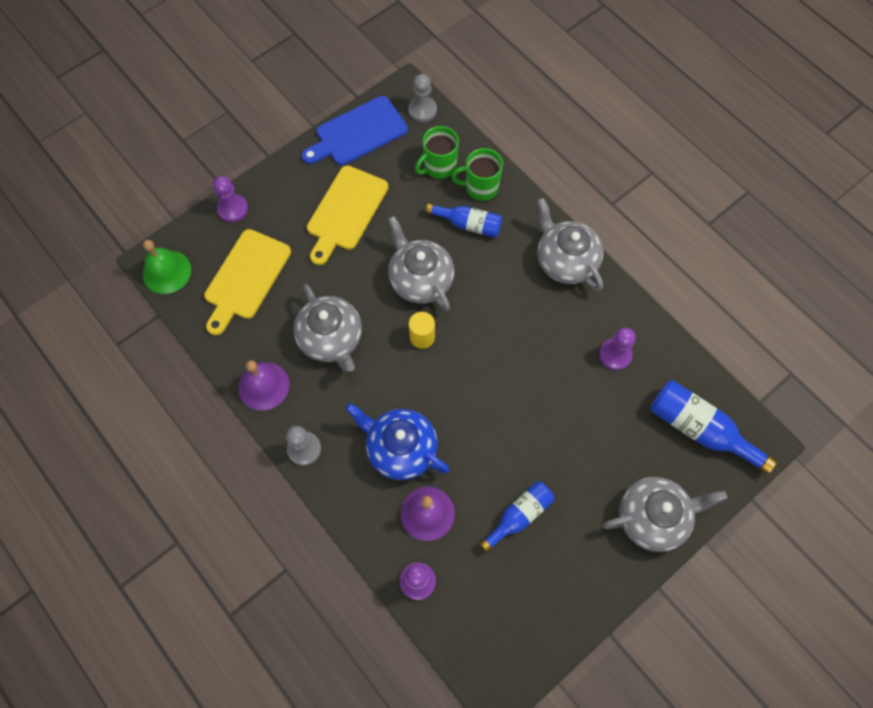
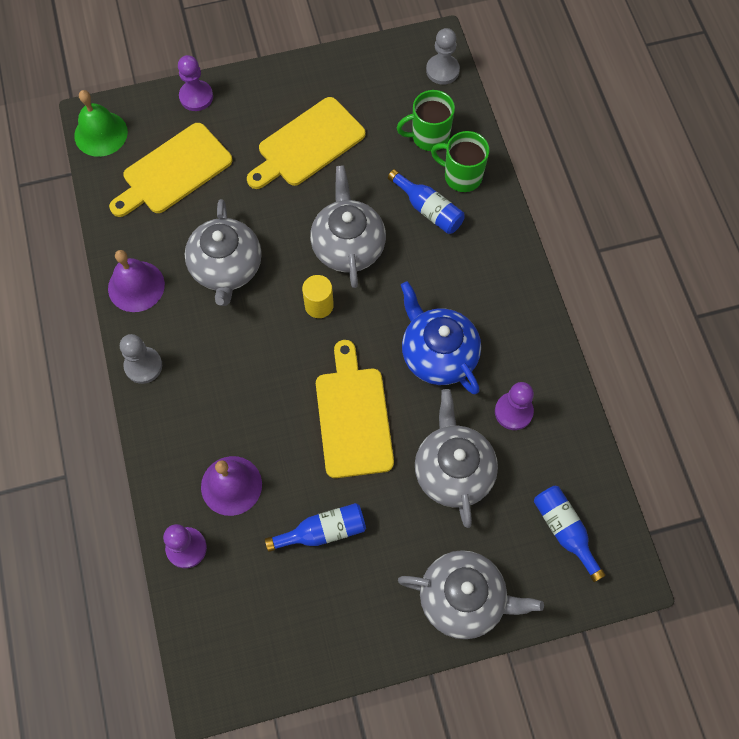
camera: 25 degrees right, 0 degrees up
(358, 133) = (362, 68): blue cutting board -> none
(400, 448) = (238, 408): blue teapot -> blue teapot (438, 354)
(495, 414) = (353, 416): none -> yellow cutting board
(565, 261) = (513, 290): grey teapot -> grey teapot (453, 470)
(699, 429) = (564, 530): blue bottle -> blue bottle, size x0.66

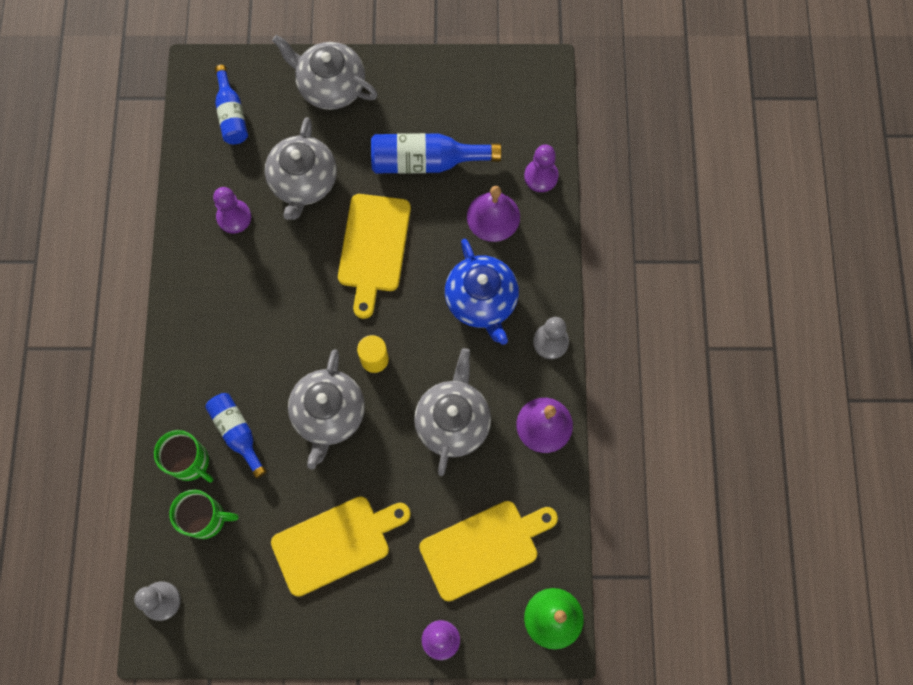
camera: 165 degrees left, 5 degrees up
(323, 531) = (426, 161): blue bottle -> blue bottle, size x1.52
(438, 354) = (280, 284): blue teapot -> blue teapot (481, 301)

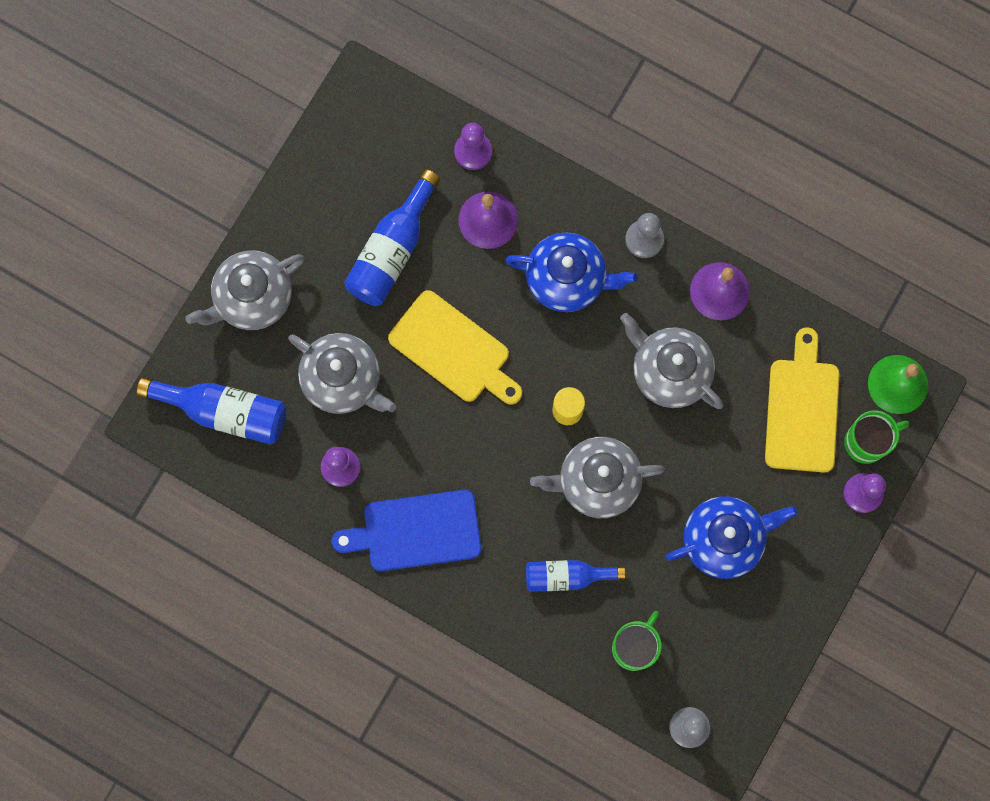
camera: 60 degrees left, 5 degrees up
(190, 462) = (571, 635): green mug -> green mug (866, 442)
(213, 299) = (416, 531): none -> blue cutting board
(231, 114) = (224, 412): blue bottle -> blue bottle, size x1.52
(329, 414) = (597, 481): grey teapot -> grey teapot turned 135 degrees clockwise
(336, 543) = (724, 539): yellow cutting board -> blue teapot

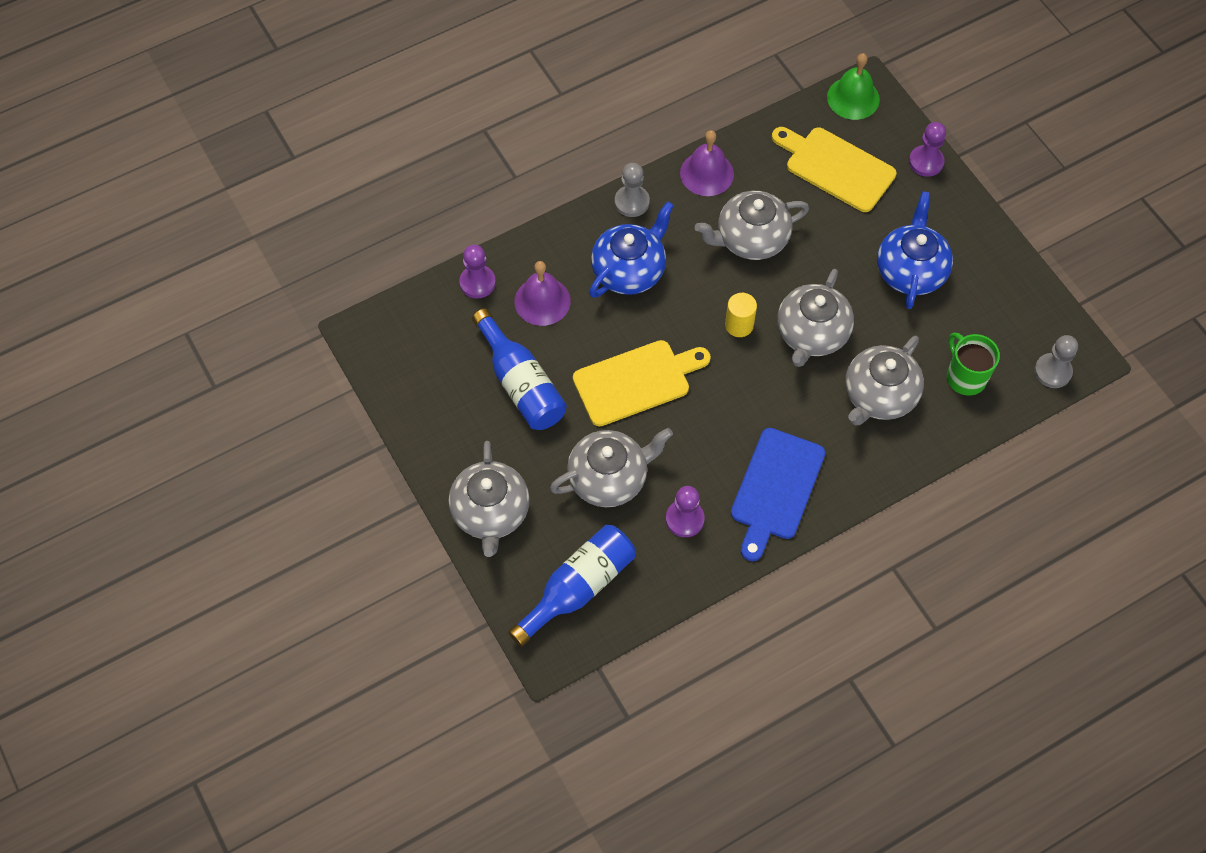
camera: 60 degrees left, 15 degrees down
(567, 576) = (879, 395): blue bottle -> grey teapot
(866, 442) = (887, 139): green mug -> none

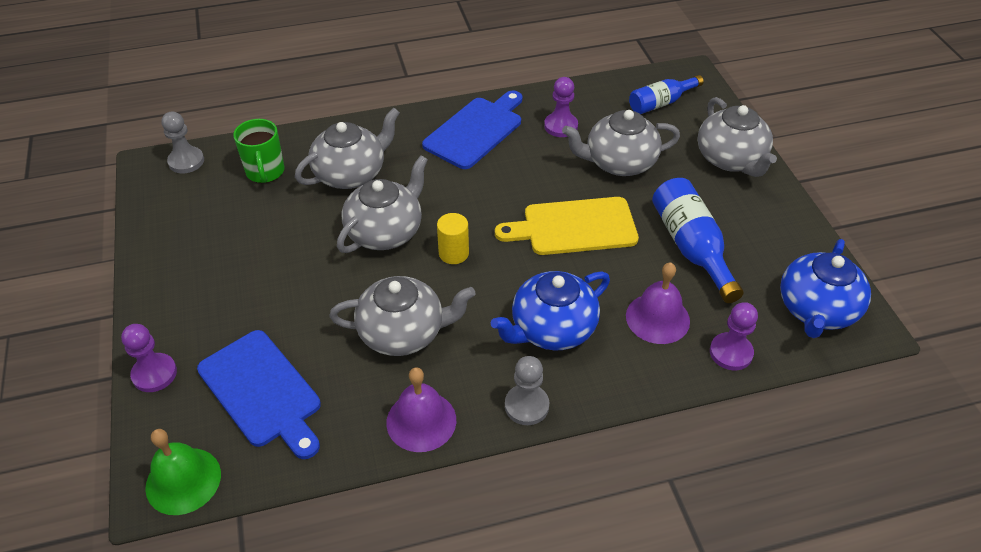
camera: 165 degrees left, 15 degrees down
(490, 512) = (730, 159): grey teapot -> grey teapot turned 150 degrees clockwise
(578, 588) = (661, 103): blue bottle -> blue bottle, size x0.66
(835, 167) = (262, 392): yellow cutting board -> blue cutting board
(910, 271) = (253, 265): blue teapot -> blue teapot (816, 310)

